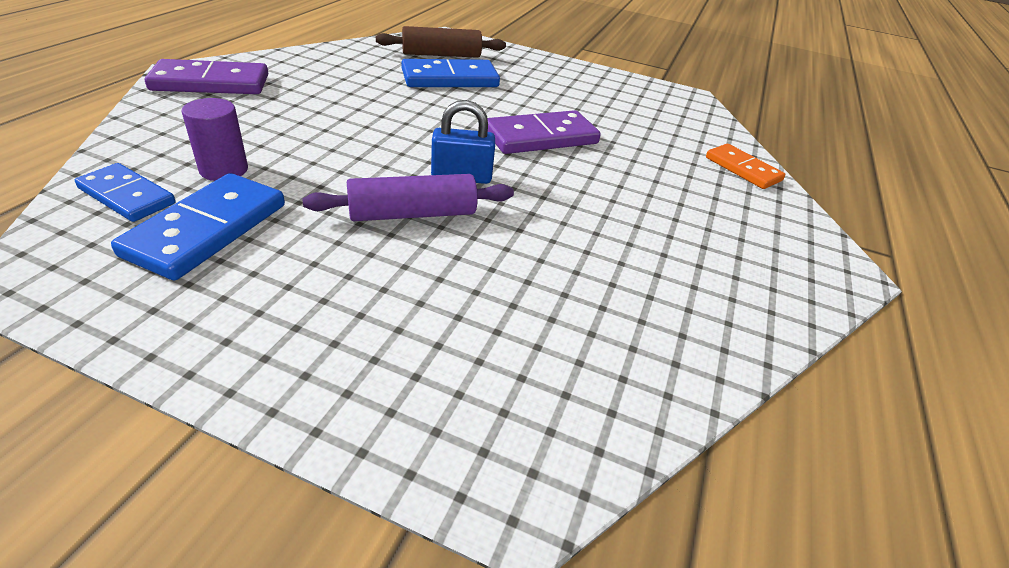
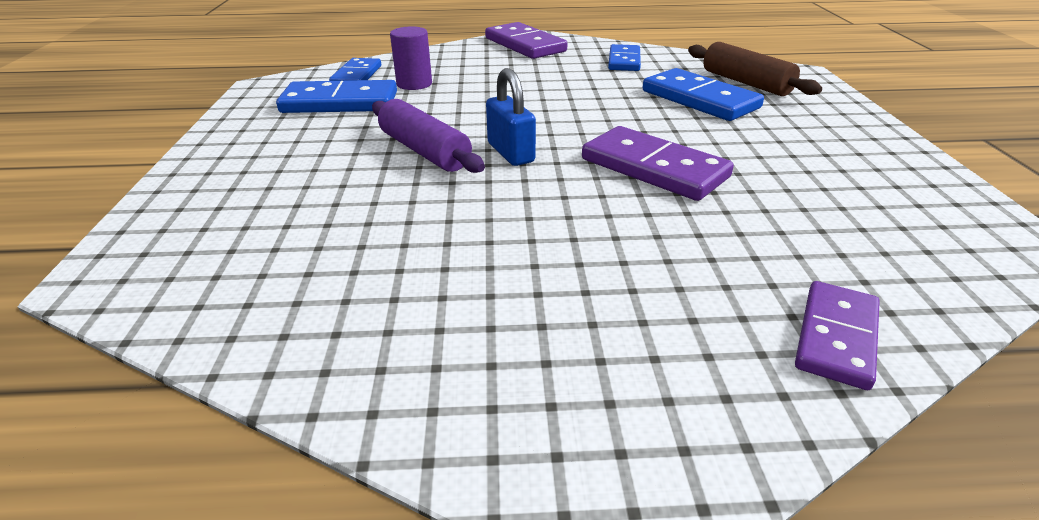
camera: 70 degrees right, 5 degrees down
(333, 67) = (624, 61): none -> blue domino
(743, 169) = (836, 337): orange domino -> purple domino

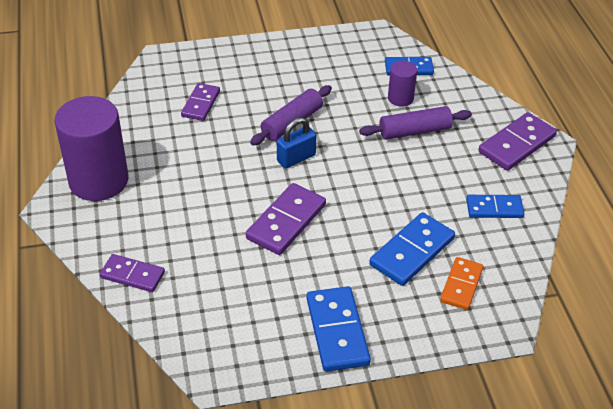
camera: 80 degrees right, 10 degrees up
(314, 232) = (200, 104): none -> purple domino
(340, 103) = (356, 73): blue domino -> blue domino (337, 331)
(482, 82) = (414, 131): none -> purple rolling pin
(518, 395) = (98, 180): none -> purple cylinder
(746, 83) = (461, 285): brown rolling pin -> orange domino

